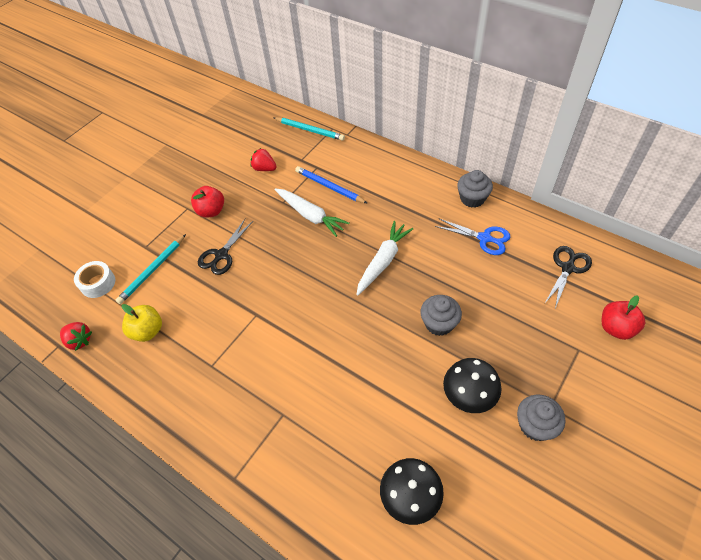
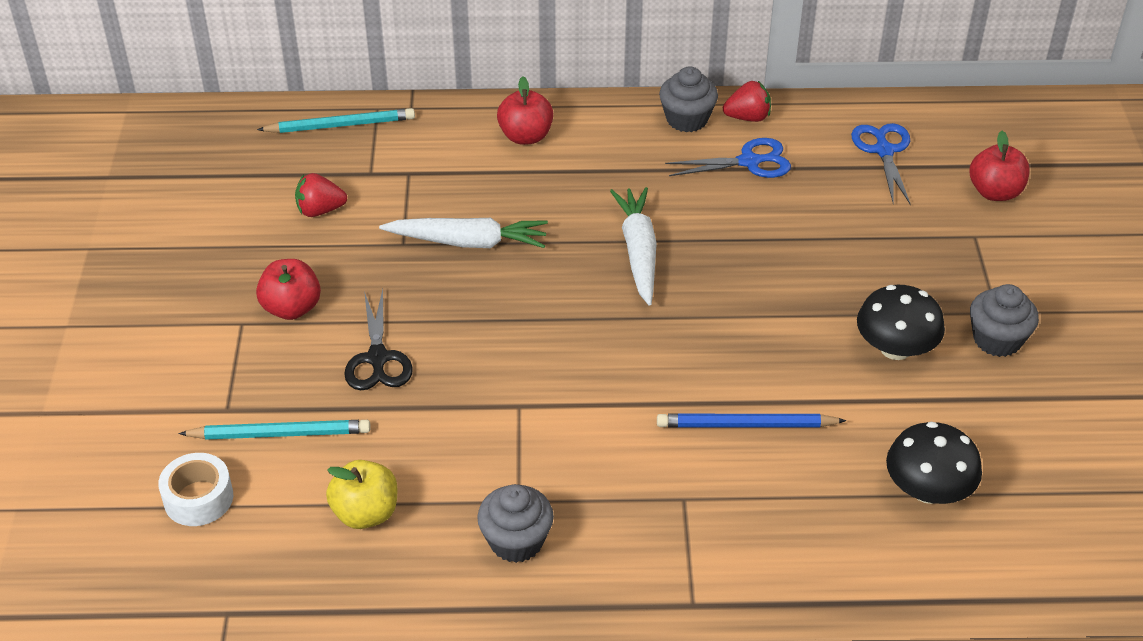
camera: 40 degrees left, 10 degrees down
(79, 340) = (259, 586): red strawberry -> red strawberry (747, 117)
(152, 270) = (279, 434): turquoise pencil -> turquoise pencil turned 90 degrees counterclockwise
(329, 187) = (458, 191): blue pencil -> blue pencil (746, 425)
(385, 172) = (525, 136): none -> red apple
(439, 323) = (785, 289): grey cupcake -> grey cupcake (516, 541)
(568, 268) = (883, 151): black scissors -> blue scissors

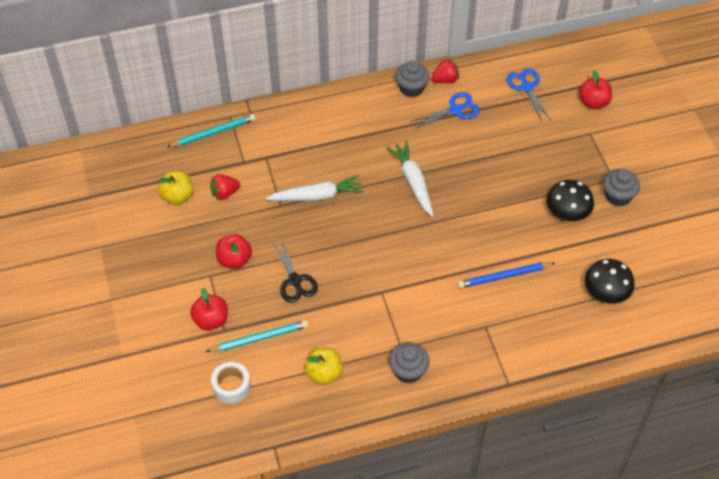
camera: 15 degrees left, 10 degrees up
(244, 201) = (178, 196): none -> yellow apple
(525, 136) = (324, 118): red apple -> red apple (211, 320)

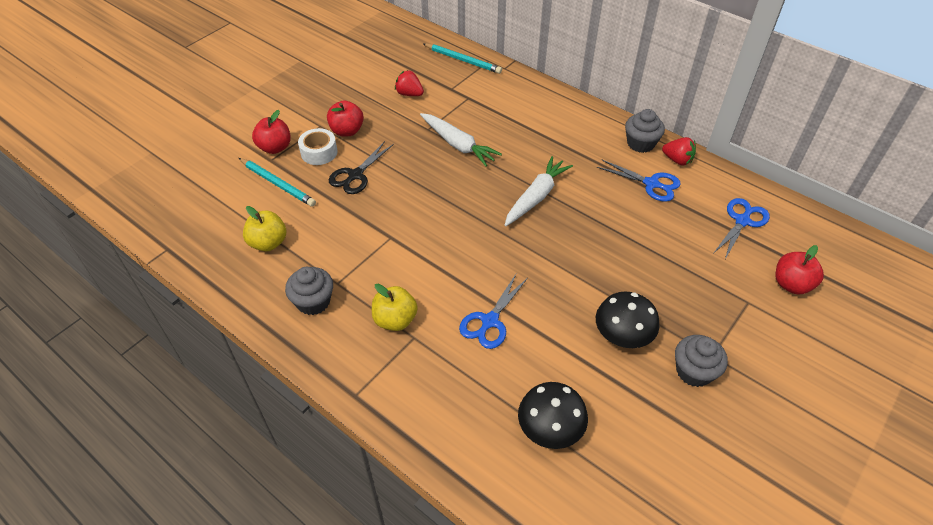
camera: 55 degrees right, 5 degrees down
(178, 196) = (382, 73): yellow apple -> yellow apple (395, 320)
(231, 386) = (215, 191): white tape -> white tape (319, 152)
(504, 276) = (490, 321): blue pencil -> blue scissors

